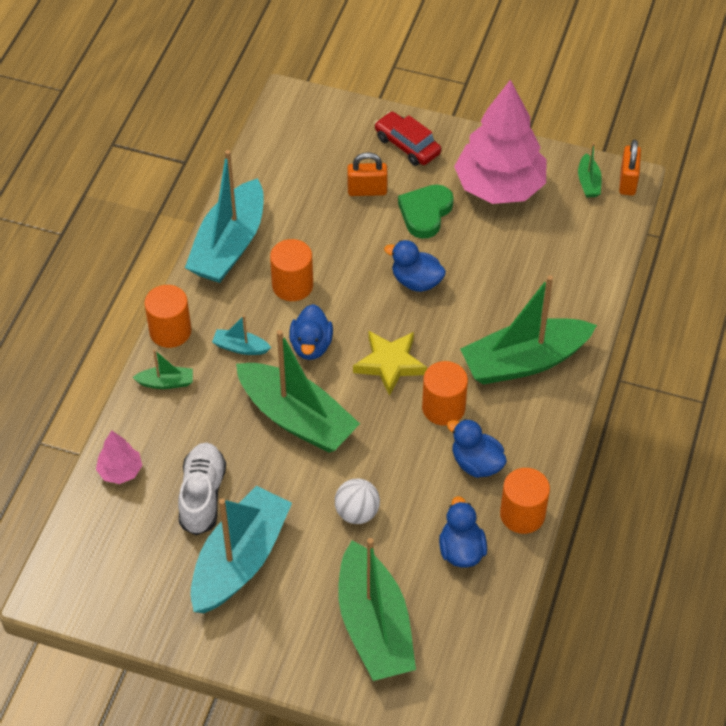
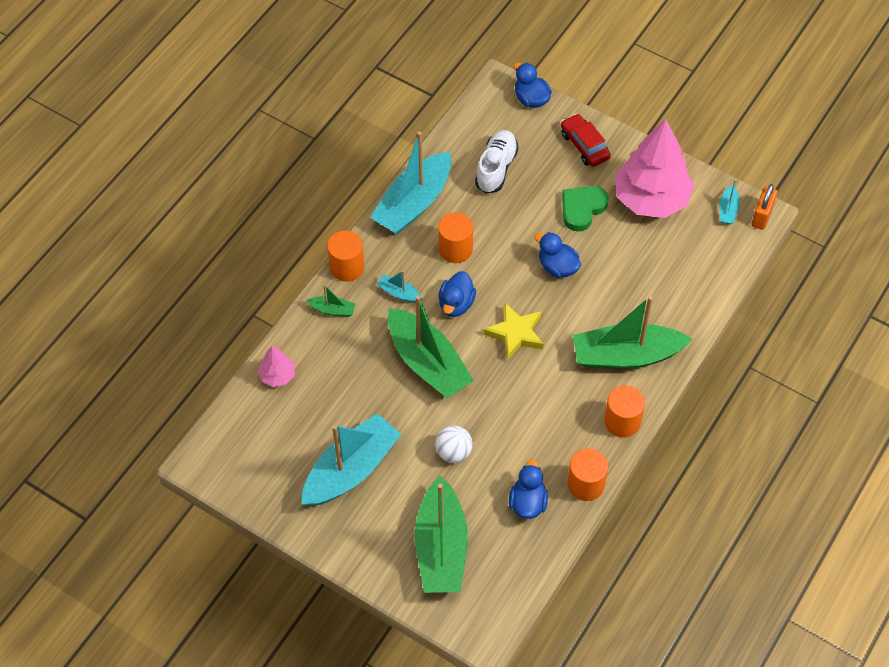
camera: 15 degrees right, 5 degrees up
(202, 496) = (336, 410): white shoe -> white shoe (496, 168)
(367, 191) = (539, 179): orange padlock -> none
(443, 408) = (548, 380): orange cylinder -> orange cylinder (622, 421)
(476, 463) = (561, 433): blue duck -> blue duck (531, 99)
(588, 182) = (728, 210): green boat -> turquoise boat

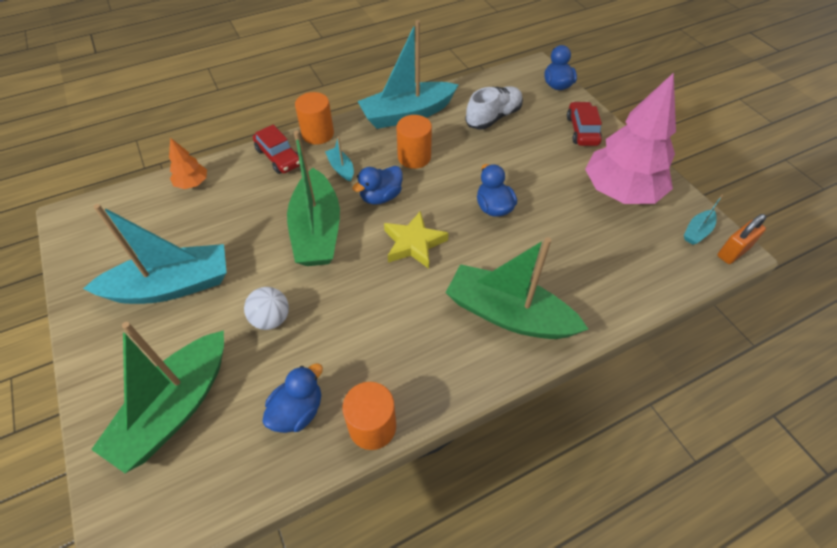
camera: 30 degrees right, 5 degrees down
(278, 375) = (192, 183): pink tree -> orange tree
(332, 310) = (279, 157): green boat -> red car
(582, 209) = (548, 173): green heart -> none
(622, 421) = (459, 379): orange cylinder -> none

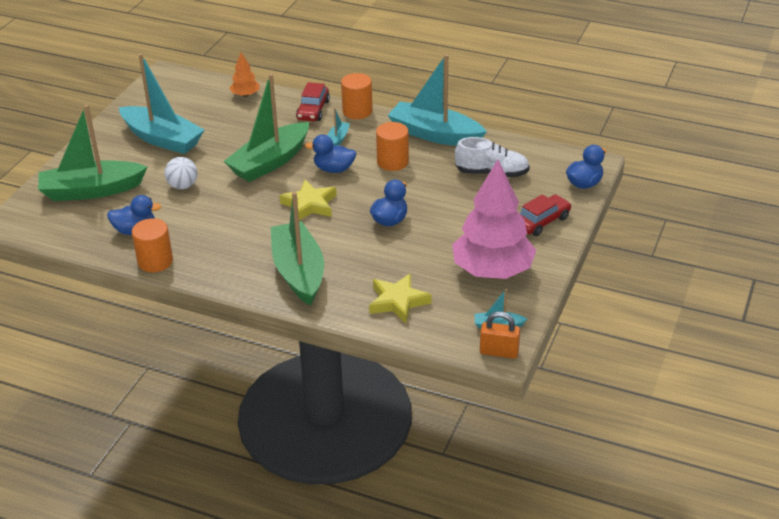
camera: 50 degrees right, 15 degrees down
(614, 272) = (398, 301): none -> yellow star

